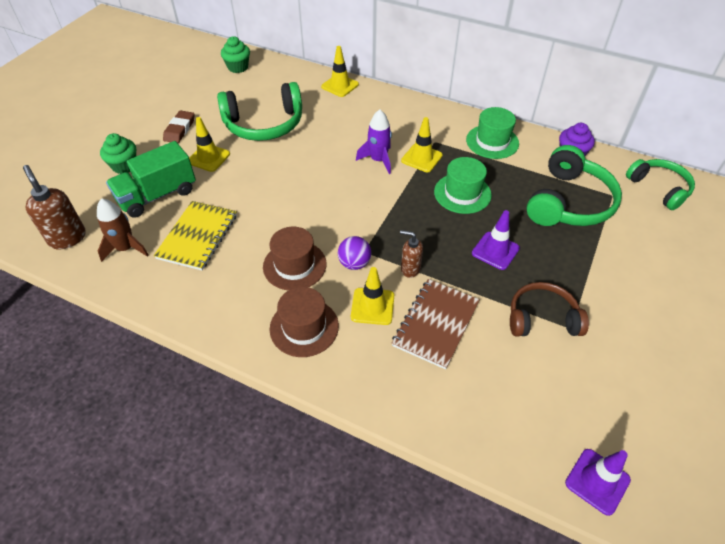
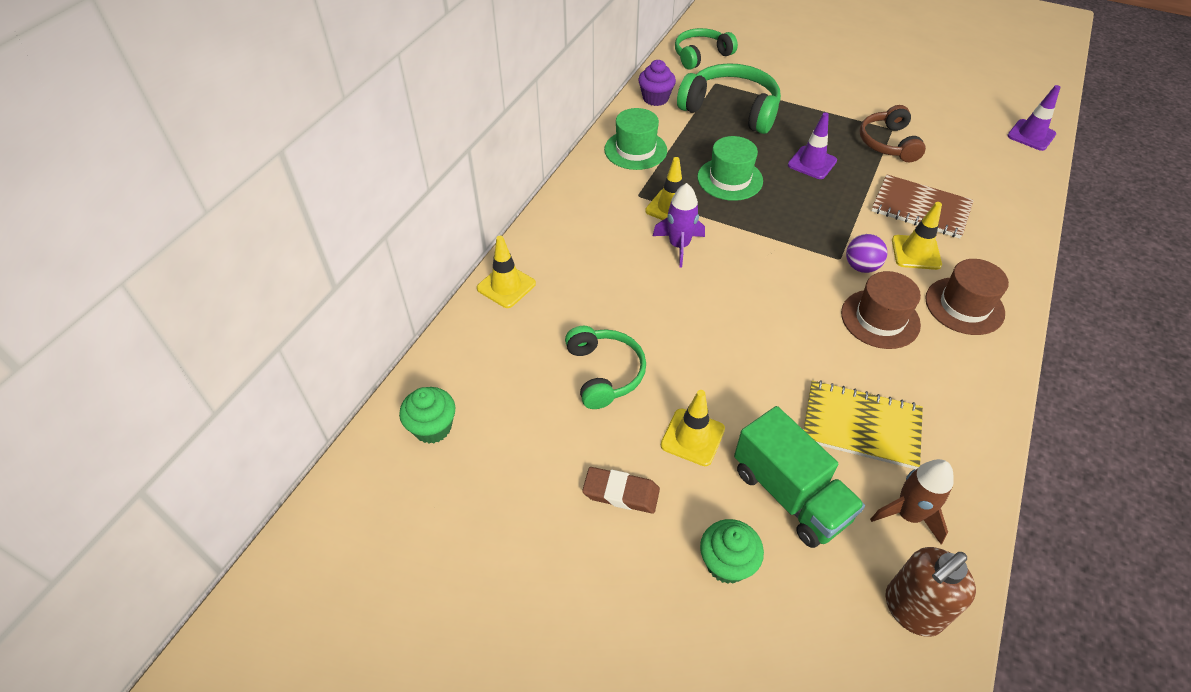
camera: 90 degrees left, 0 degrees up
(264, 124) = (604, 373): green headphones -> green headphones, size x0.65
(410, 269) = (855, 223): brown soap dispenser -> none

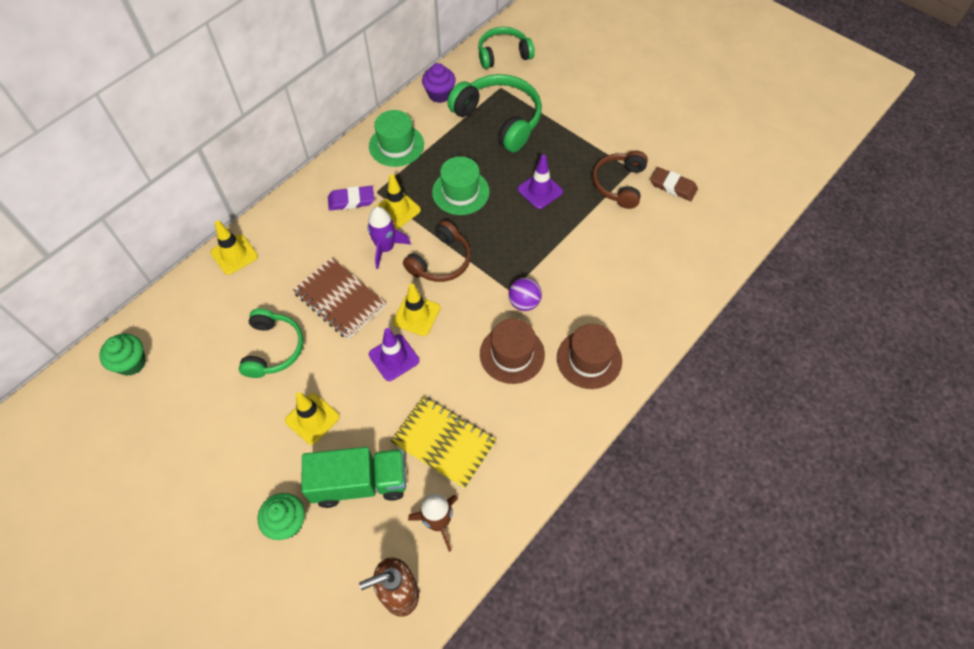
camera: 15 degrees right, 10 degrees up
(614, 208) = (351, 200): none -> purple eraser
(621, 493) = (239, 449): brown eraser -> brown eraser (673, 186)
(747, 246) = (440, 261): none -> brown headphones
(790, 494) = (360, 483): green truck -> green truck turned 75 degrees counterclockwise
(916, 252) = (578, 299): yellow traffic cone -> yellow traffic cone (416, 315)
(920, 209) = (608, 258): brown notebook -> brown notebook (339, 299)
(1031, 135) = (757, 203): purple traffic cone -> purple traffic cone (394, 357)

